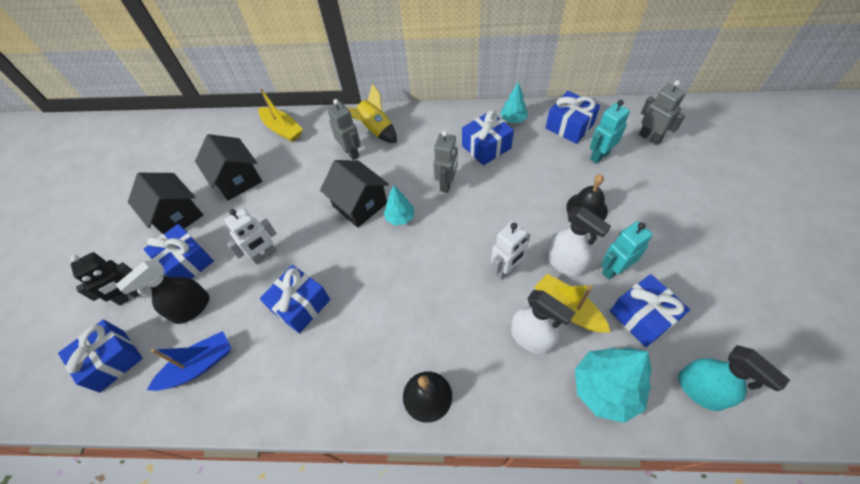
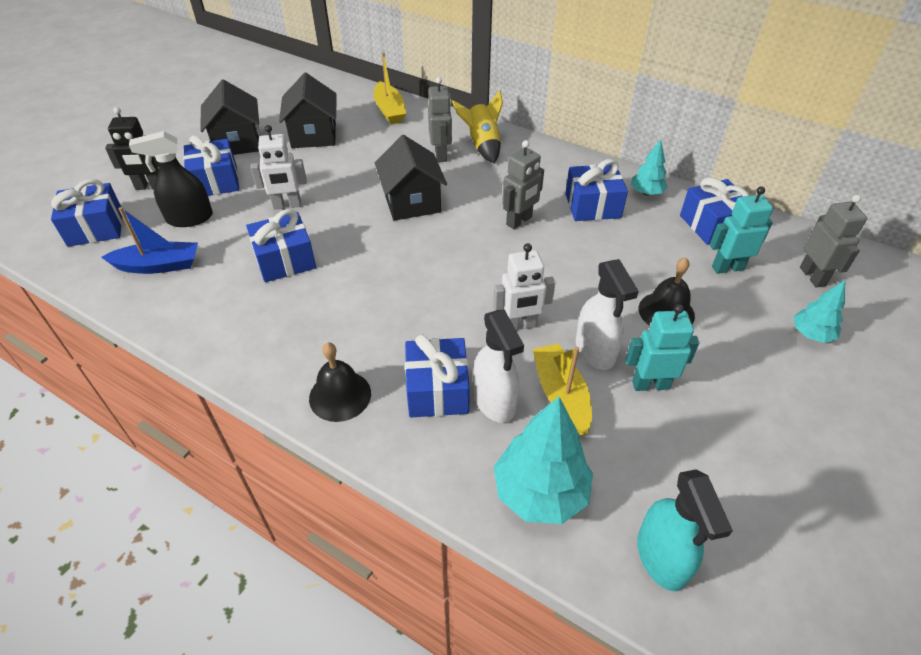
camera: 25 degrees right, 10 degrees down
(400, 217) = (443, 230): turquoise tree -> turquoise tree (811, 334)
(642, 316) = (648, 447): blue gift -> blue gift (437, 390)

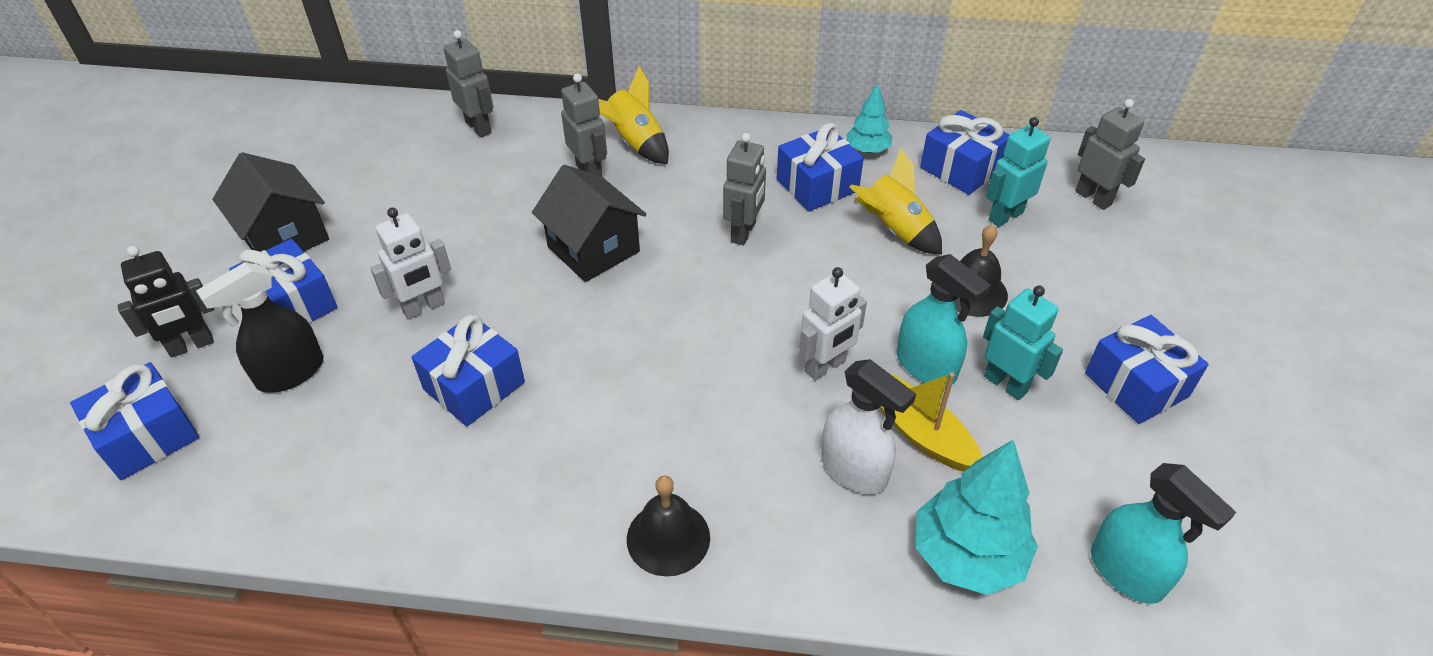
camera: 25 degrees left, 0 degrees up
(158, 265) = (292, 457): blue boat -> none
(313, 135) = (393, 193): black house -> none
(389, 110) = (479, 127): yellow boat -> grey robot
(437, 390) = (781, 483): blue gift -> blue gift (1136, 385)
(595, 351) = (926, 366): white spray bottle -> turquoise spray bottle
(631, 252) = (894, 230): none -> yellow rocket
(650, 384) = (1006, 384): turquoise robot -> turquoise robot turned 75 degrees clockwise
(811, 334) = (1127, 266): turquoise tree -> none

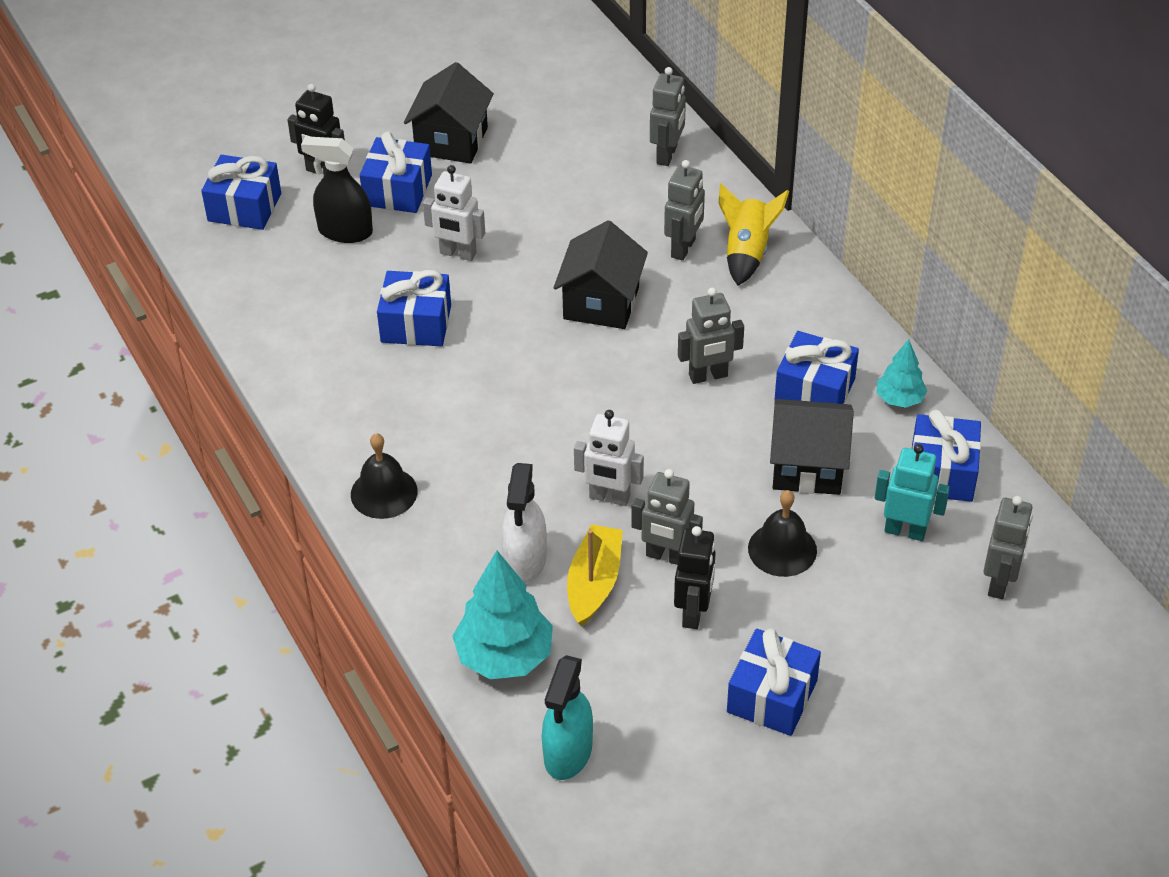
camera: 55 degrees right, 0 degrees up
(894, 230) = (807, 466): yellow rocket -> black house
(926, 366) = (666, 556): turquoise spray bottle -> grey robot
(1006, 384) = (693, 612): turquoise robot -> black robot

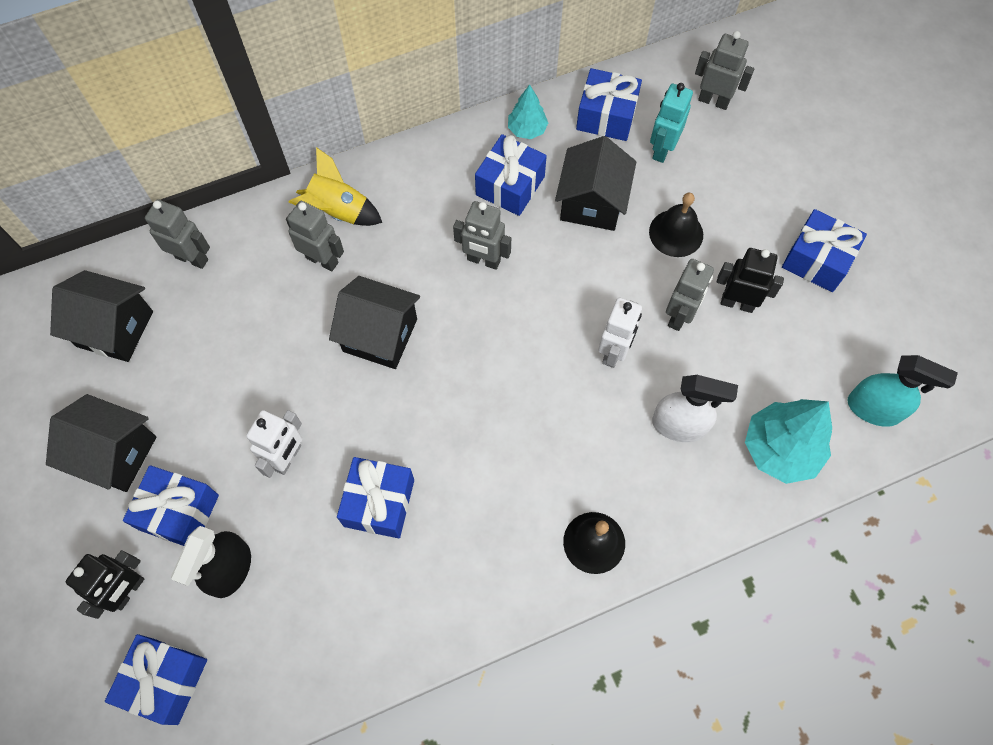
camera: 85 degrees left, 20 degrees up
(579, 117) = (115, 329): none -> black house
(594, 583) = (705, 373): yellow boat -> none
(708, 376) = (483, 260): grey robot -> grey robot turned 120 degrees clockwise

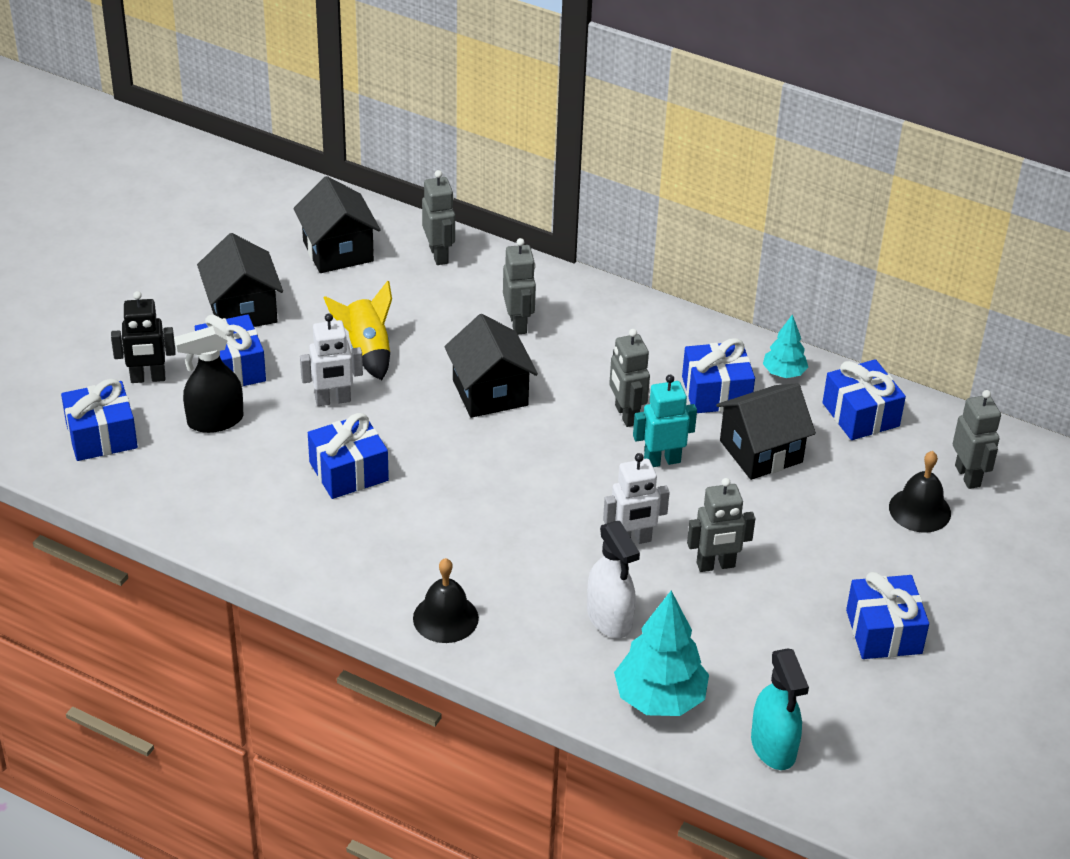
camera: 50 degrees right, 25 degrees down
(338, 211) = (572, 308): yellow rocket -> yellow rocket (367, 351)
(662, 149) = (871, 468): turquoise robot -> turquoise robot (662, 460)
(676, 233) = (796, 521): black bell -> black bell (919, 510)
(737, 303) = (773, 598): black robot -> none

